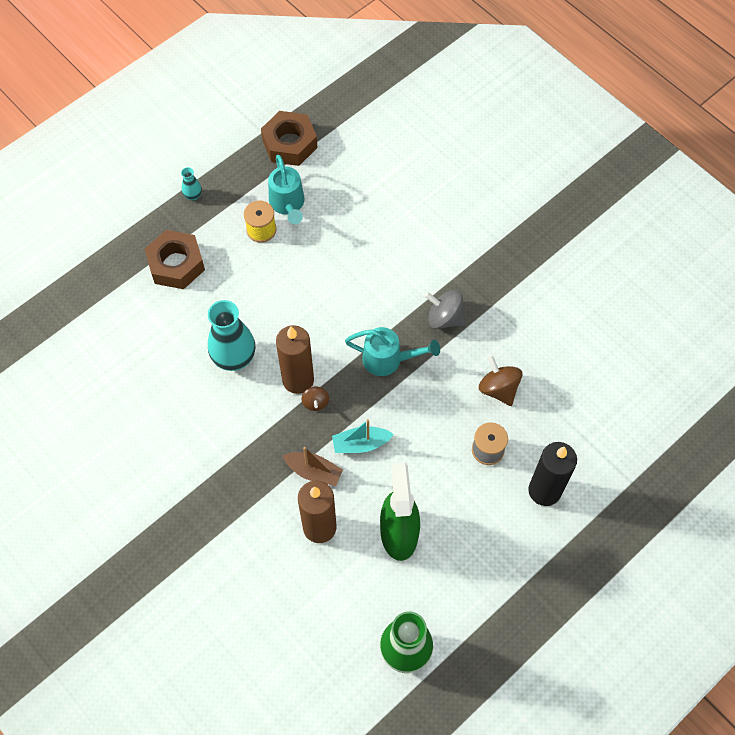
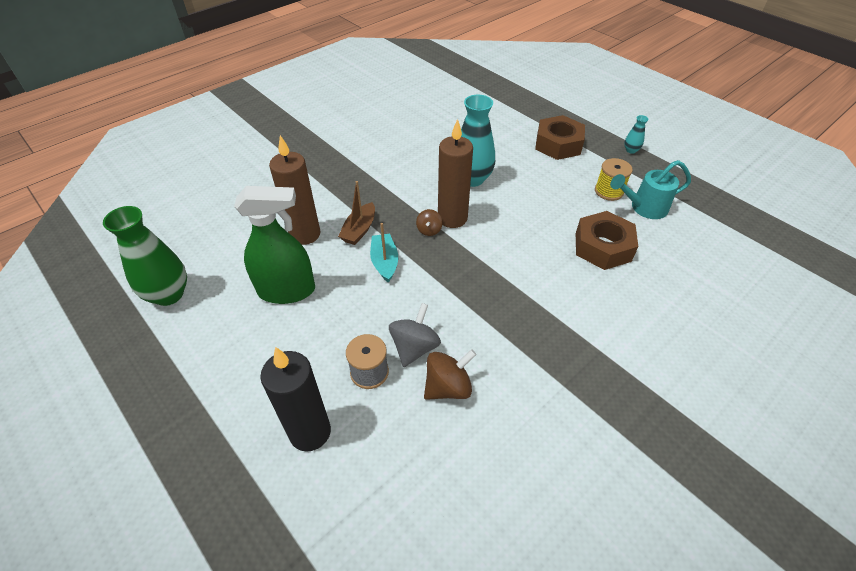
camera: 90 degrees right, 15 degrees down
(289, 144) = (717, 207): brown nut -> brown nut (602, 247)
(315, 402) = (429, 230): brown spinning top -> brown spinning top turned 75 degrees counterclockwise
(388, 360) = (479, 284): turquoise watering can -> none
(444, 318) = (537, 334): grey spinning top -> grey spinning top (414, 347)

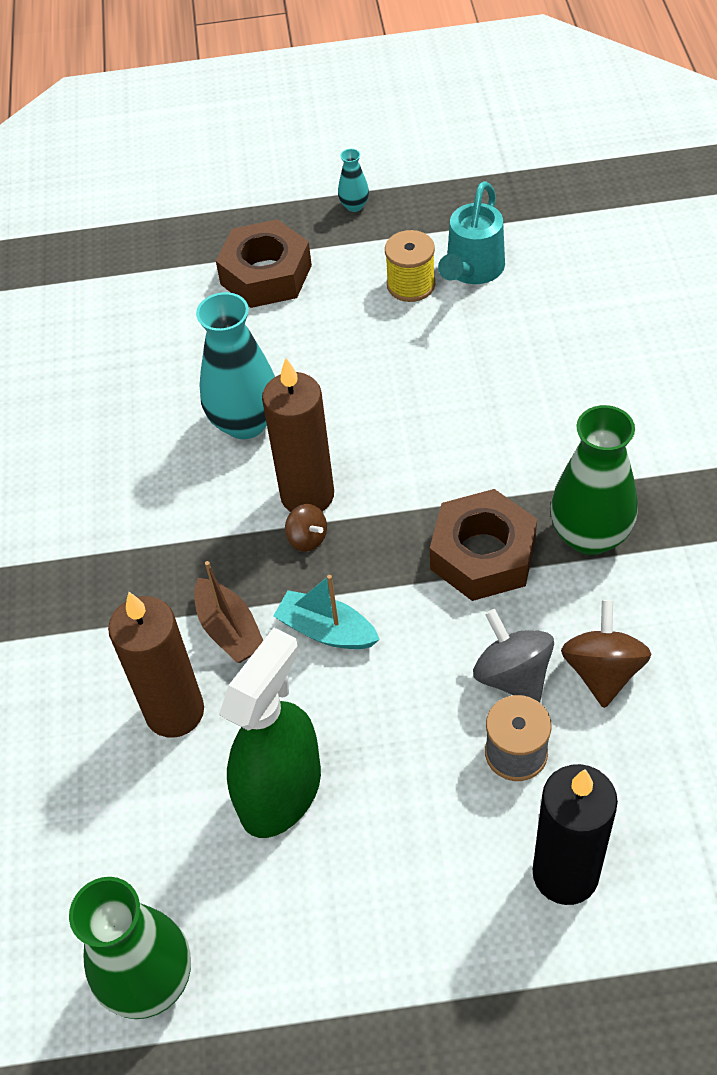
camera: 50 degrees left, 5 degrees up
(529, 338) = (590, 536): none -> green vase
(602, 247) = (503, 361): brown nut -> brown nut (483, 555)

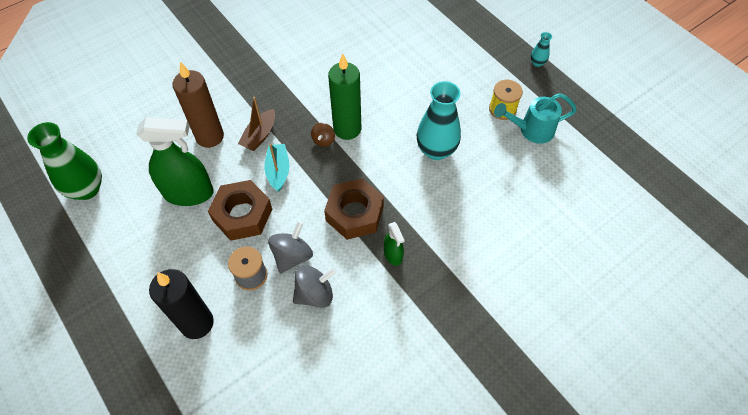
camera: 55 degrees right, 5 degrees up
(245, 422) = (374, 86): turquoise vase -> turquoise vase (436, 150)
(266, 275) = (466, 51): brown nut -> brown nut (242, 215)
(307, 495) = (347, 129): brown candle -> green candle
(590, 536) = (393, 255): green vase -> green spray bottle
(602, 671) = (315, 294): brown spinning top -> grey spinning top

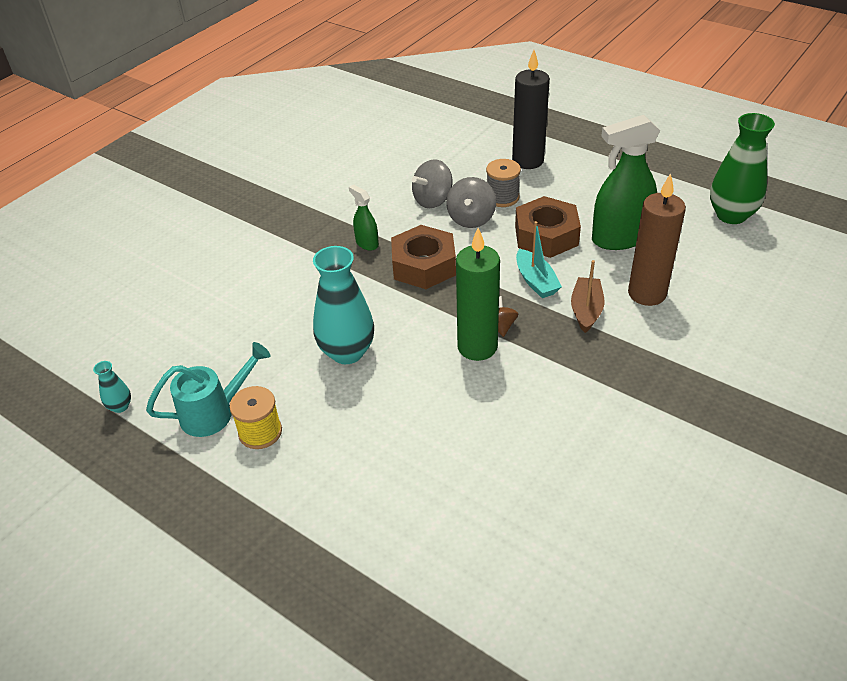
camera: 165 degrees right, 15 degrees down
(537, 63) = (204, 532): turquoise vase -> turquoise vase (120, 406)

